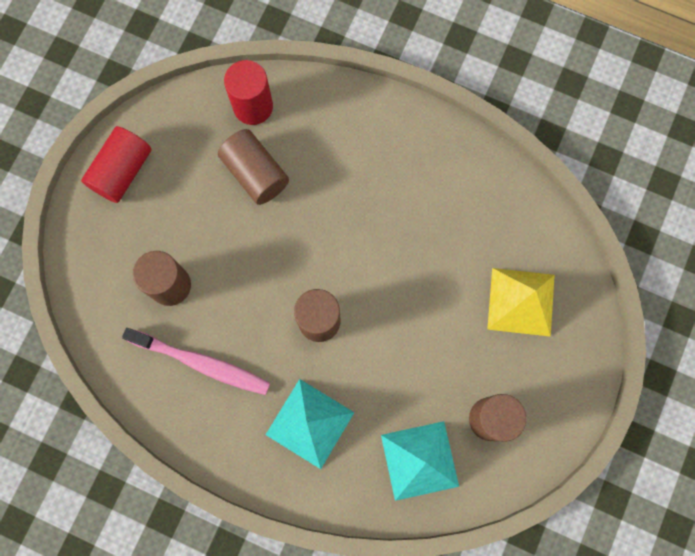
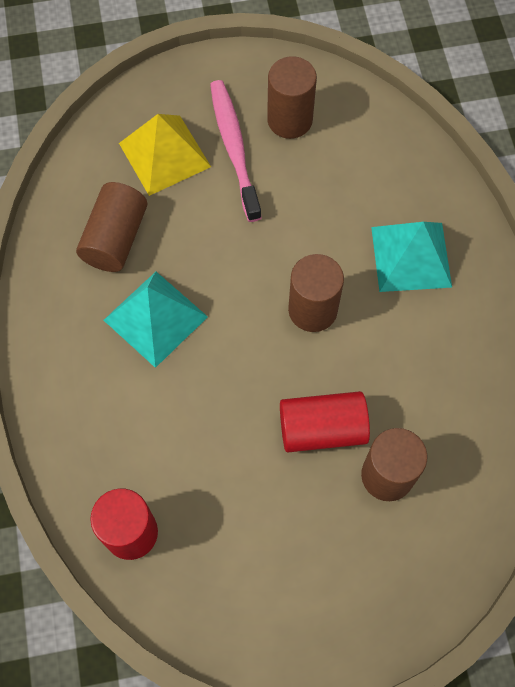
camera: 125 degrees left, 10 degrees down
(122, 171) = (306, 624): red cylinder -> red cylinder (322, 429)
(201, 363) = (436, 388): pink toothbrush -> pink toothbrush (234, 148)
(255, 173) = (206, 475): brown cylinder -> brown cylinder (115, 238)
(419, 460) = (369, 151): turquoise pyramid -> turquoise pyramid (155, 318)

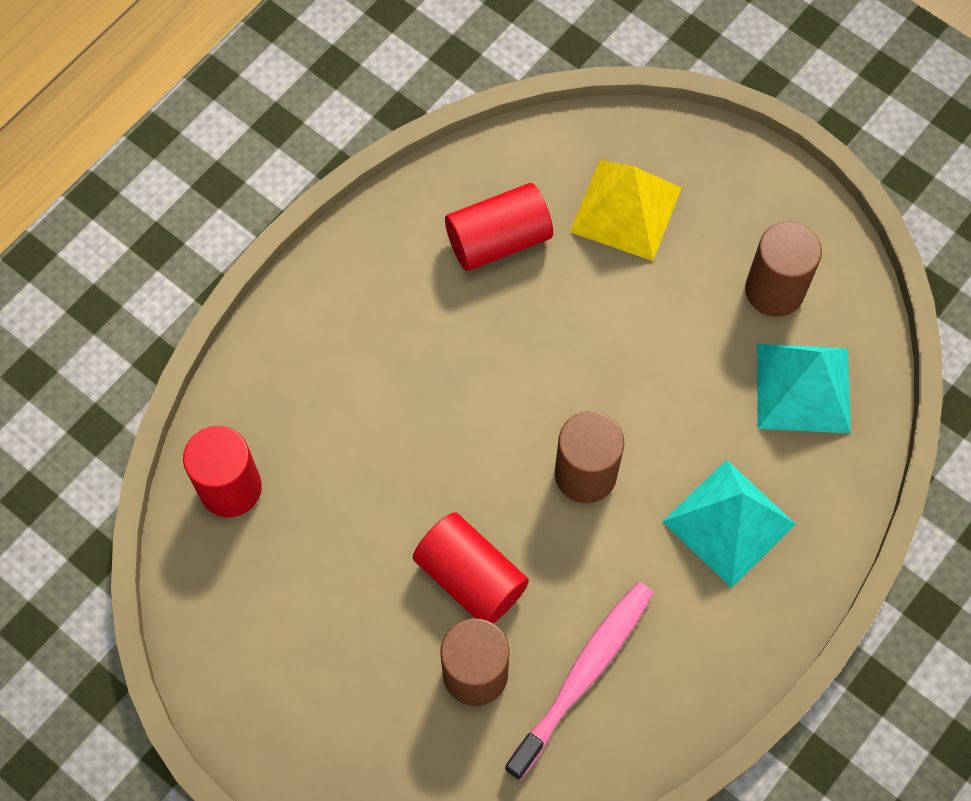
camera: 50 degrees right, 0 degrees up
(115, 238) = (498, 240): brown cylinder -> red cylinder
(155, 318) = (450, 341): turquoise pyramid -> turquoise pyramid (803, 387)
(234, 148) = (692, 265): pink toothbrush -> pink toothbrush (583, 675)

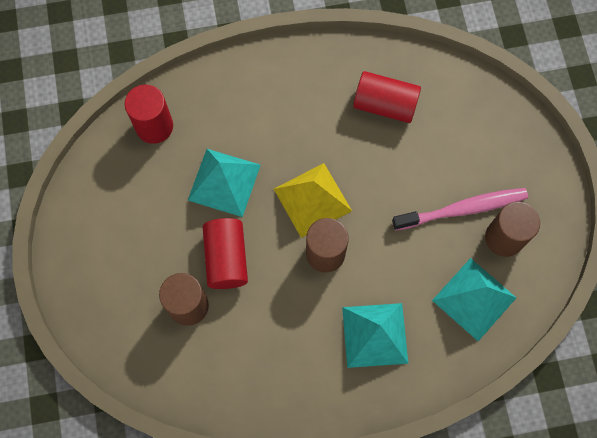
camera: 40 degrees right, 5 degrees up
(384, 487) = (224, 182): none -> turquoise pyramid
(583, 675) = (237, 349): pink toothbrush -> pink toothbrush (462, 209)
(626, 209) = (463, 138): yellow pyramid -> yellow pyramid (312, 199)

